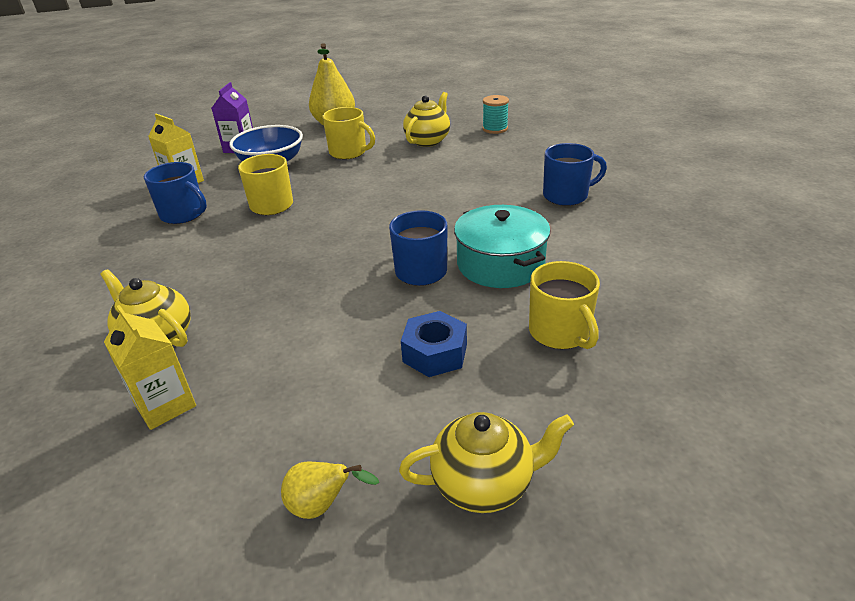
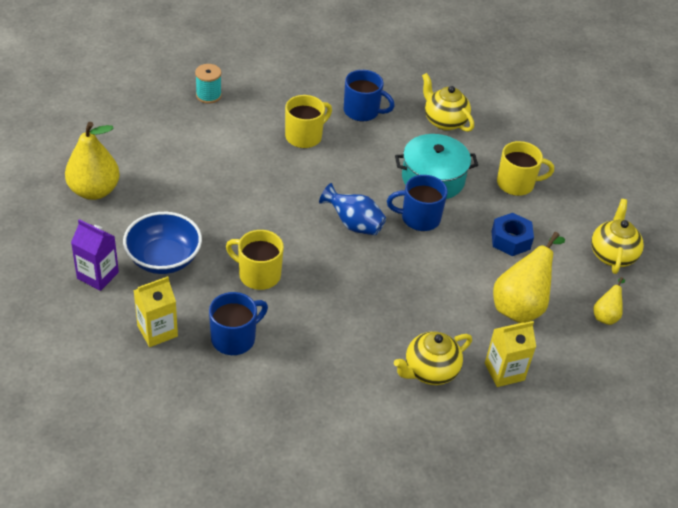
camera: 75 degrees left, 10 degrees up
(303, 393) = (521, 306): none -> yellow pear
(349, 152) = (182, 199): yellow mug -> yellow mug (304, 136)
(377, 233) = (354, 224): none -> blue vase
(428, 141) = (199, 143): yellow teapot -> yellow teapot (444, 121)
(566, 196) = (362, 111): blue mug -> blue mug turned 105 degrees clockwise

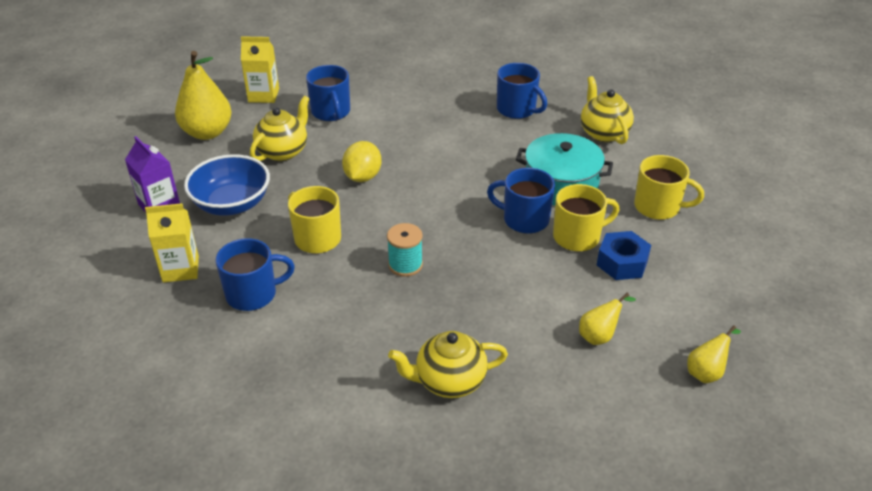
camera: 25 degrees right, 5 degrees down
(199, 146) = (331, 112): none -> blue mug
(208, 95) = (368, 72): turquoise spool -> turquoise spool (405, 265)
(264, 207) = (362, 177): none -> yellow lemon
(304, 136) = (443, 121): yellow mug -> yellow mug (578, 237)
(354, 224) = (447, 211): blue vase -> none
(504, 372) = (541, 405): yellow carton -> yellow carton (263, 95)
(521, 306) = (599, 336): yellow pear -> yellow pear, size x0.51
(612, 255) = (746, 305): yellow teapot -> yellow teapot (283, 151)

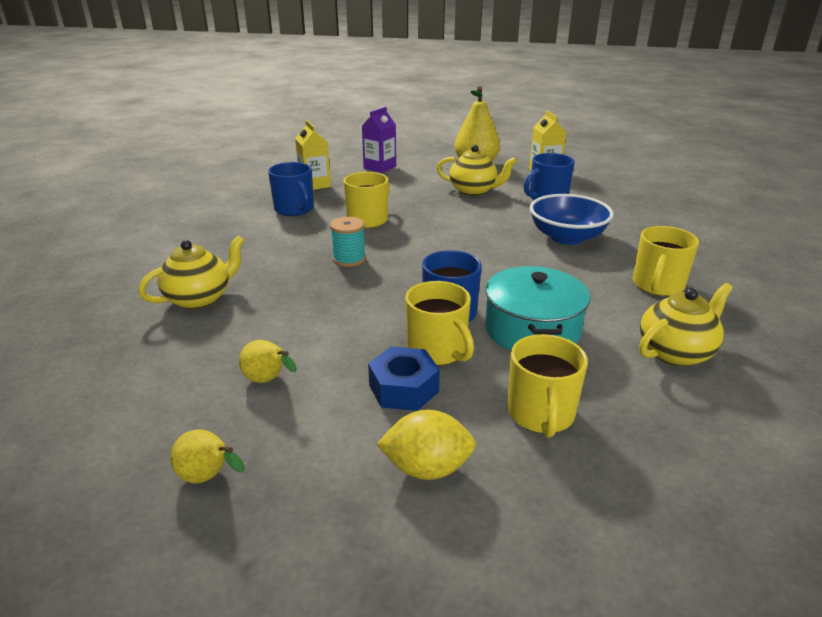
camera: 75 degrees right, 10 degrees down
(232, 204) = (395, 186): blue bowl -> blue bowl (566, 237)
(362, 177) = (463, 224): yellow lemon -> yellow lemon (427, 468)
(449, 381) = (200, 298): yellow teapot -> yellow teapot turned 75 degrees clockwise
(517, 109) = (657, 285): blue mug -> yellow mug

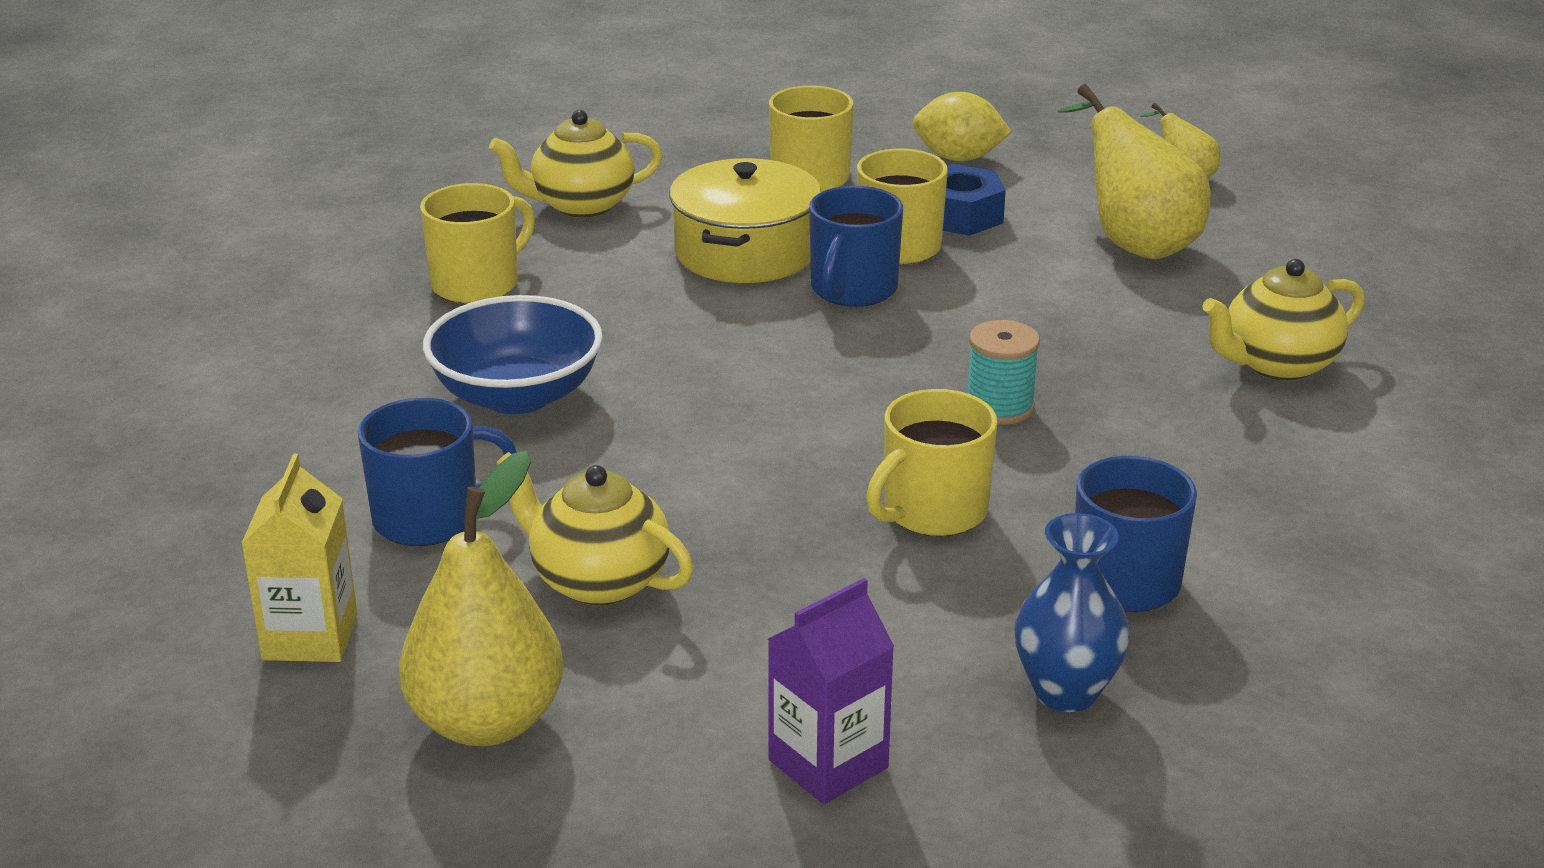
camera: 165 degrees left, 0 degrees up
(268, 380) = (1134, 243): yellow pear -> yellow pear, size x1.96
(315, 184) = (1066, 692): yellow carton -> blue vase
(532, 329) = (745, 252): turquoise pot -> yellow pot

